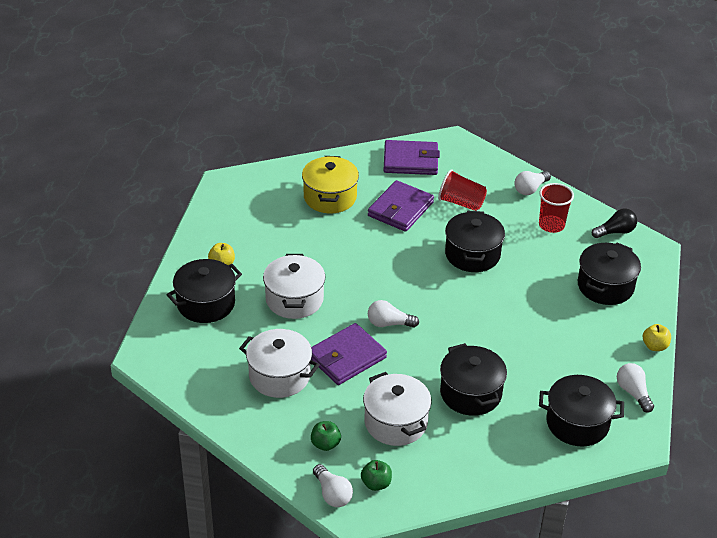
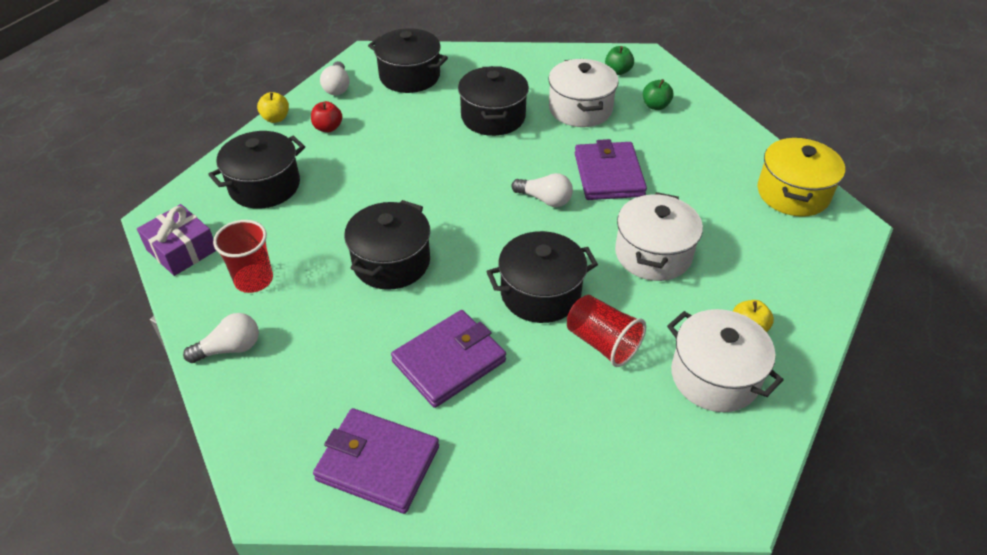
camera: 160 degrees left, 5 degrees up
(206, 303) = (773, 274): black pot -> black pot (540, 293)
(279, 376) = (690, 172): white pot -> white pot (714, 376)
(330, 197) = (551, 415): yellow pot -> yellow pot (793, 193)
(332, 494) = (659, 72): white light bulb -> none
(346, 357) = (608, 175): purple wallet -> purple wallet turned 75 degrees counterclockwise
(461, 203) = (350, 349): red cup -> red cup (602, 342)
(603, 347) = (328, 128): none -> red apple
(615, 232) = (182, 250): black light bulb -> purple gift

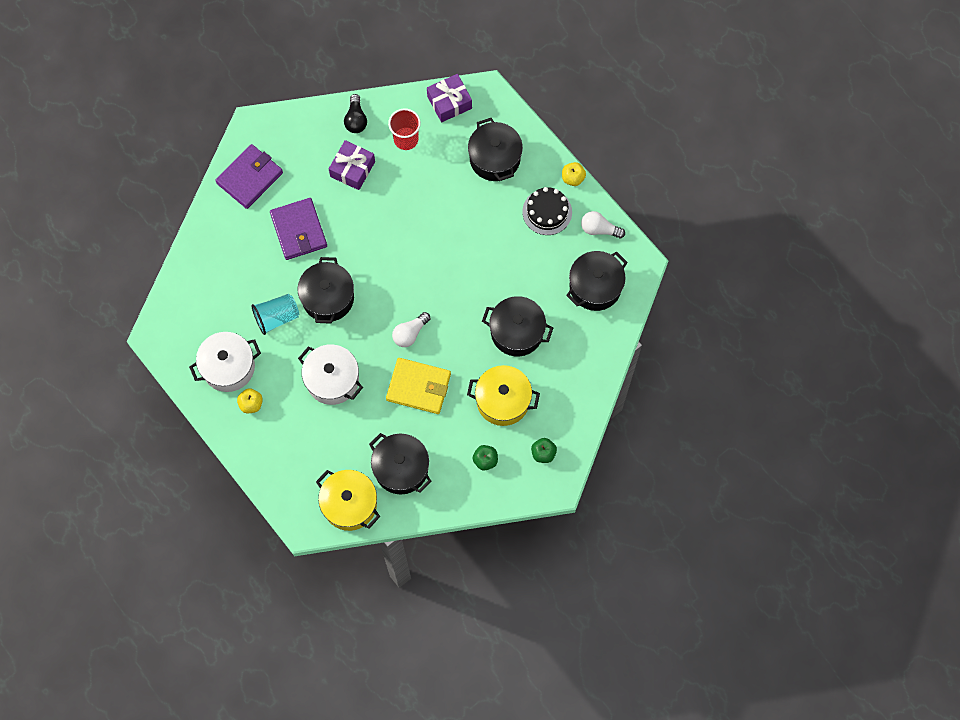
camera: 110 degrees right, 25 degrees up
(230, 348) = (356, 119): white light bulb -> black light bulb
(320, 327) = (352, 169): none -> purple gift
(328, 128) = (547, 212): red apple -> black cake
(391, 262) = (389, 220): black pot -> black pot (401, 468)
(580, 109) = (503, 400): white pot -> yellow pot
(602, 342) = (277, 317): red cup -> turquoise cup
(608, 175) = (418, 387): purple wallet -> yellow wallet

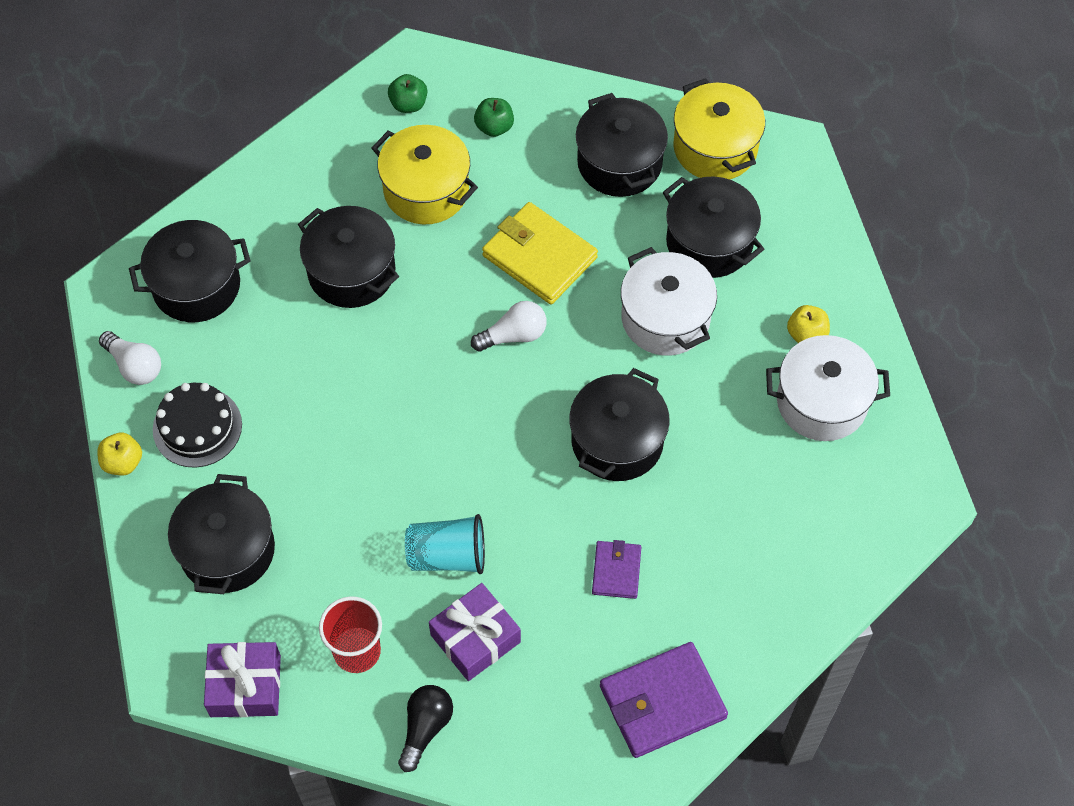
camera: 155 degrees left, 10 degrees down
(277, 317) = (713, 445): turquoise cup -> turquoise cup (447, 555)
(299, 230) = (616, 571): purple wallet -> purple wallet, size x0.56
(327, 438) = (709, 242): none -> black pot

